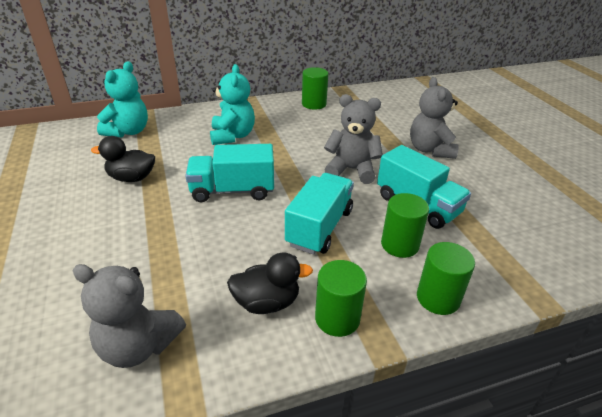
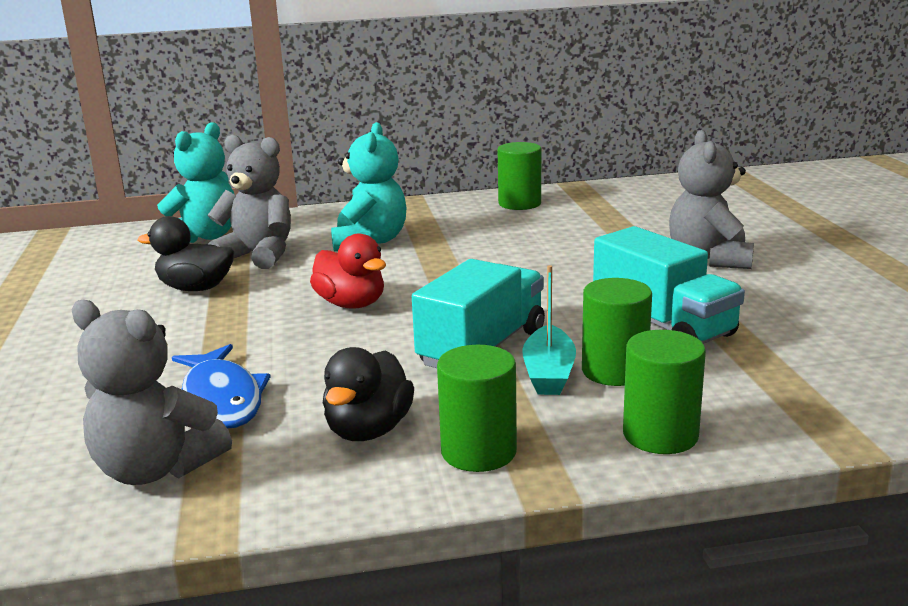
camera: 10 degrees right, 15 degrees down
(169, 278) = (222, 399): none -> blue fish
(232, 190) = (351, 304): turquoise truck -> red duck
(267, 302) = (369, 430): black duck -> black duck turned 105 degrees clockwise
(351, 170) = (559, 282): grey teddy bear -> grey teddy bear (258, 255)
(363, 248) = (548, 373): none -> turquoise boat

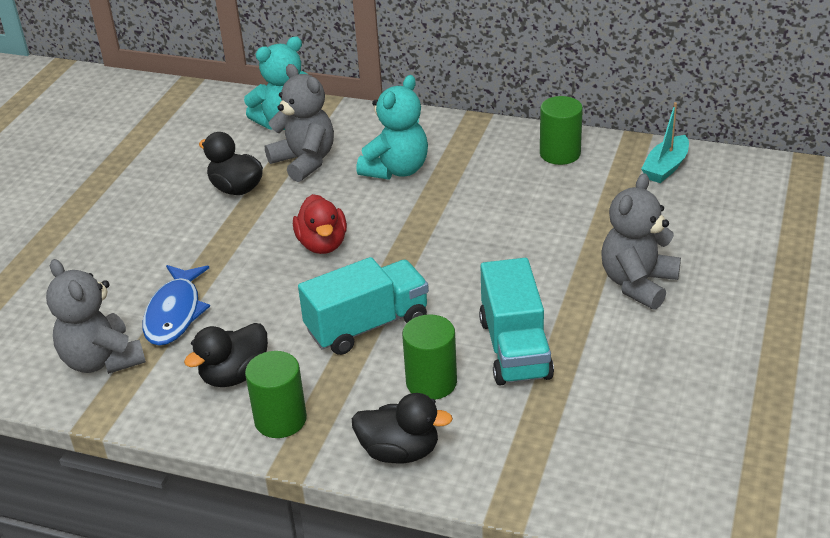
camera: 30 degrees right, 15 degrees up
(548, 373) = (386, 367): turquoise boat -> turquoise boat (665, 167)
(660, 435) = (400, 451): green cylinder -> black duck

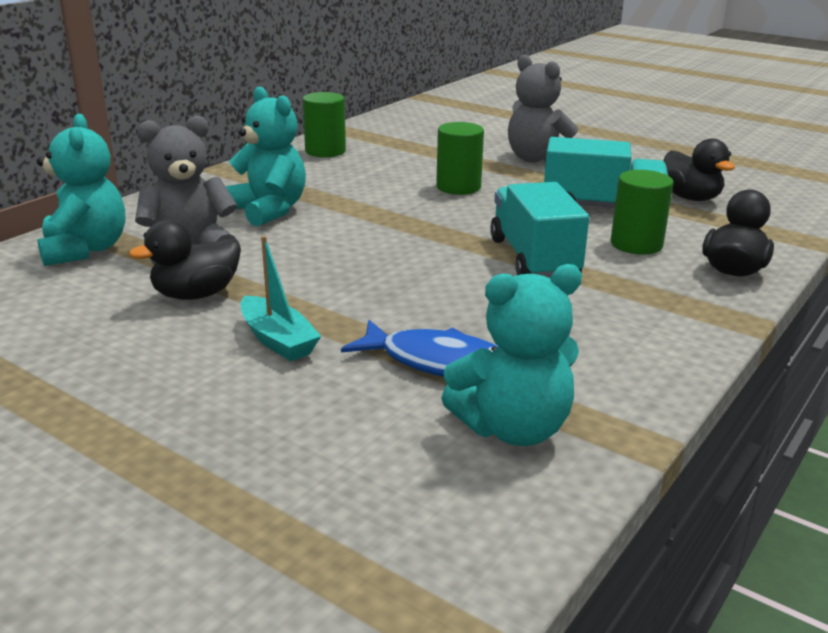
camera: 75 degrees left, 10 degrees down
(102, 360) = (513, 428): grey teddy bear -> turquoise teddy bear
(235, 375) = (586, 336): black duck -> black duck (690, 198)
(280, 420) = (674, 319): green cylinder -> green cylinder (458, 187)
(322, 244) = (370, 261): red duck -> none
(665, 167) = (388, 127): turquoise boat -> turquoise boat (277, 340)

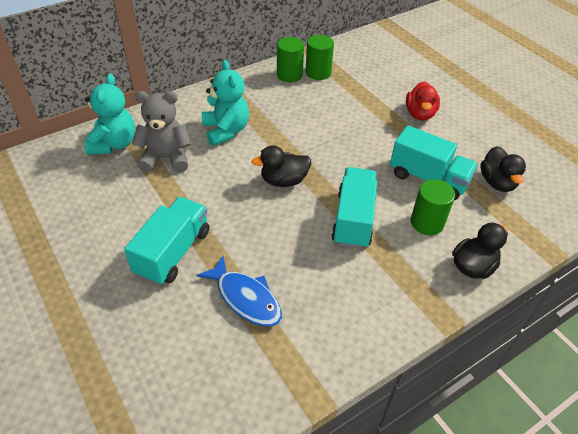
camera: 20 degrees right, 20 degrees up
(196, 294) = (151, 200): black duck -> black duck (284, 180)
(277, 340) = (173, 252): turquoise boat -> turquoise truck
(458, 187) = (350, 133): green cylinder -> green cylinder (318, 73)
(513, 428) = (253, 364): turquoise teddy bear -> none
(537, 159) = (420, 114): grey teddy bear -> red duck

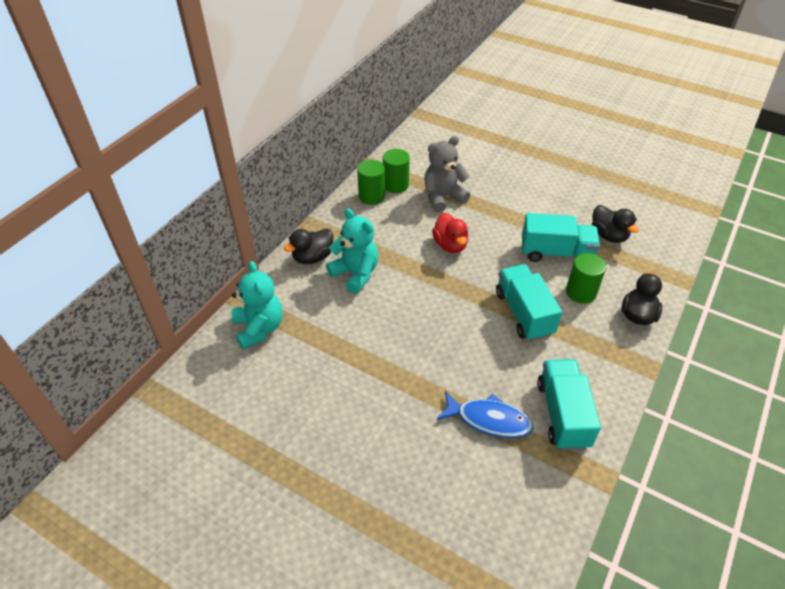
camera: 25 degrees left, 0 degrees up
(166, 158) = (321, 322): grey teddy bear -> grey teddy bear (443, 197)
(173, 252) = (398, 408): turquoise truck -> turquoise truck (563, 414)
(284, 180) = (442, 302): black duck -> black duck (312, 257)
(420, 114) = (509, 195): red duck -> red duck (450, 245)

